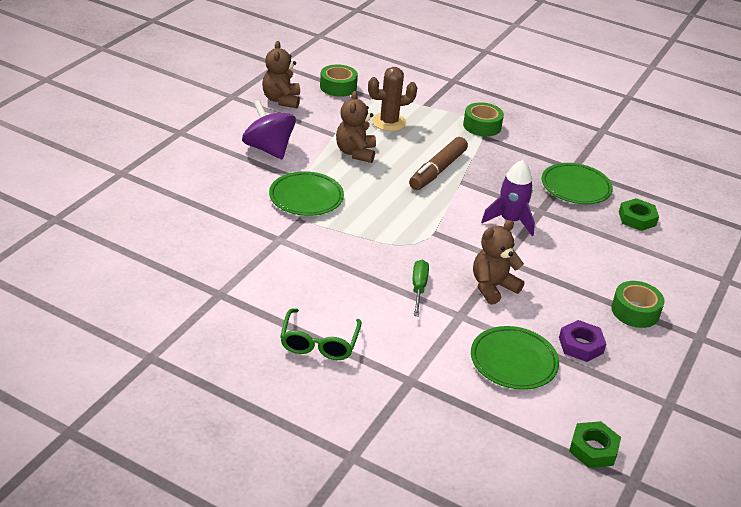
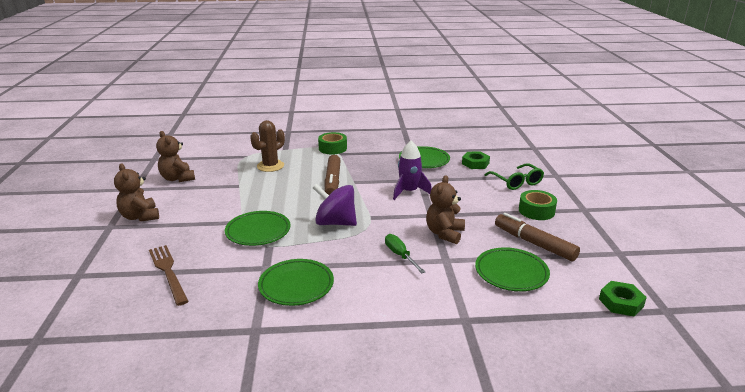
camera: 30 degrees left, 10 degrees down
(194, 204) = (168, 272): none -> brown fork
(268, 149) = (197, 211): purple spinning top -> purple spinning top (335, 223)
(290, 270) = (296, 285): none -> green plate
(319, 343) = (373, 327): green glasses -> green glasses (516, 182)
(338, 87) = (213, 158): green tape -> none
(355, 153) = (266, 191): brown teddy bear -> brown teddy bear (140, 217)
(581, 345) = (534, 243): purple nut -> brown marker

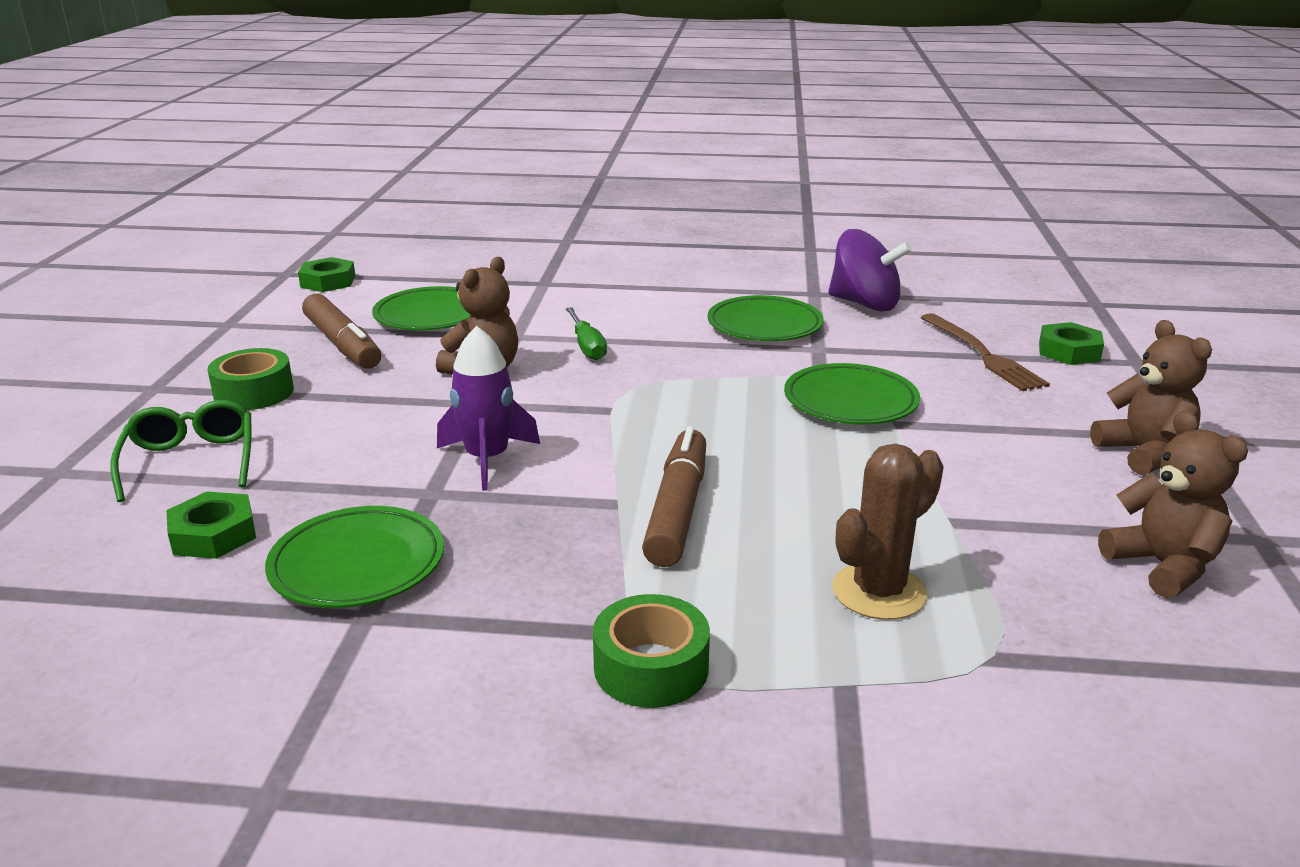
camera: 170 degrees left, 0 degrees up
(111, 280) = (1069, 351): none -> green nut
(335, 223) = (689, 404): purple spinning top -> purple spinning top (865, 304)

